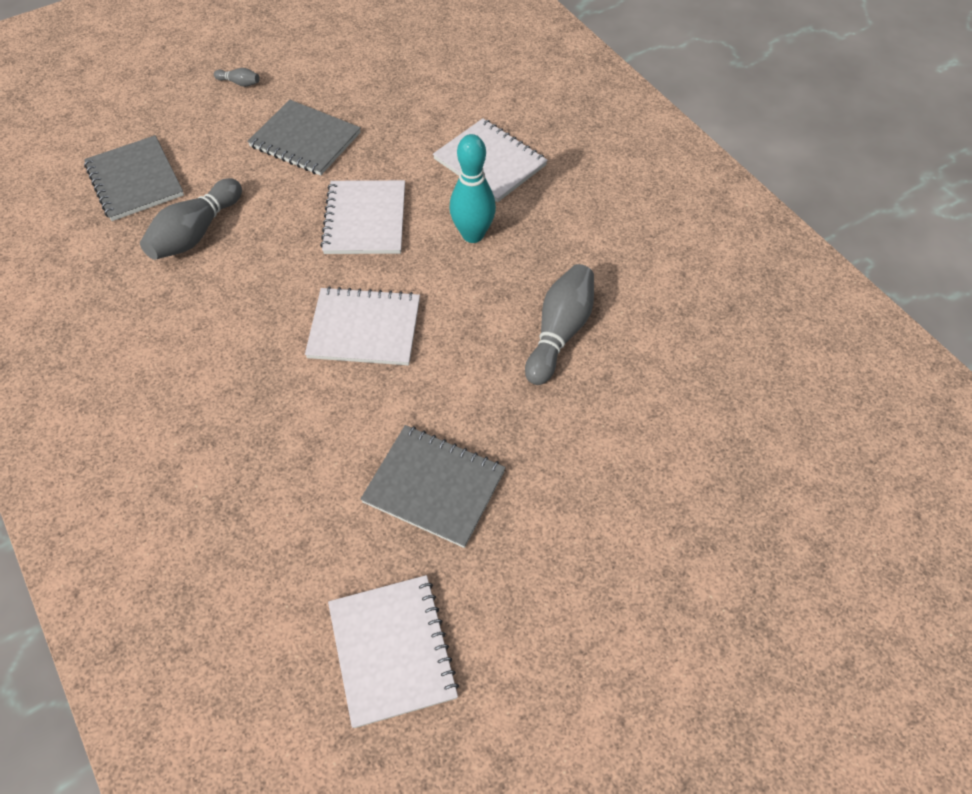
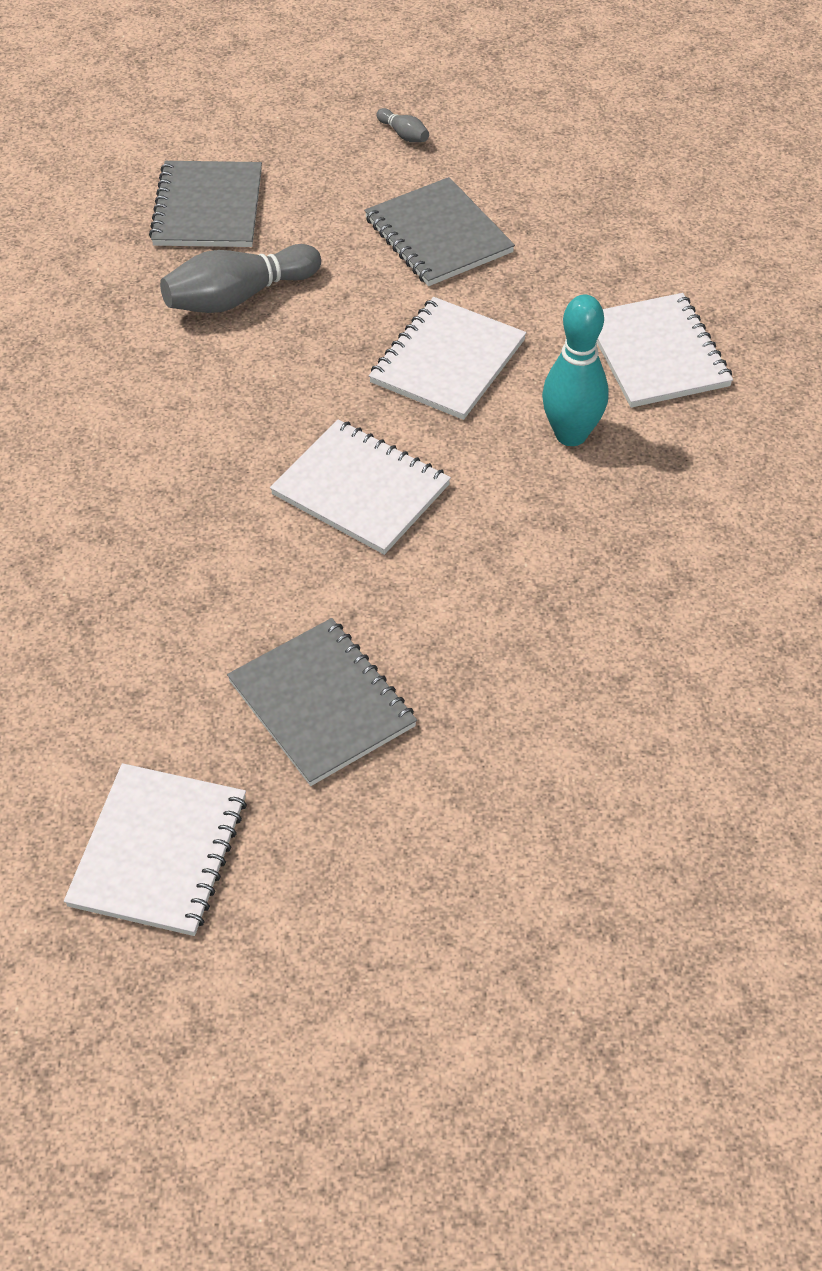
camera: 30 degrees right, 5 degrees down
(559, 332) = (599, 600): grey bowling pin -> none

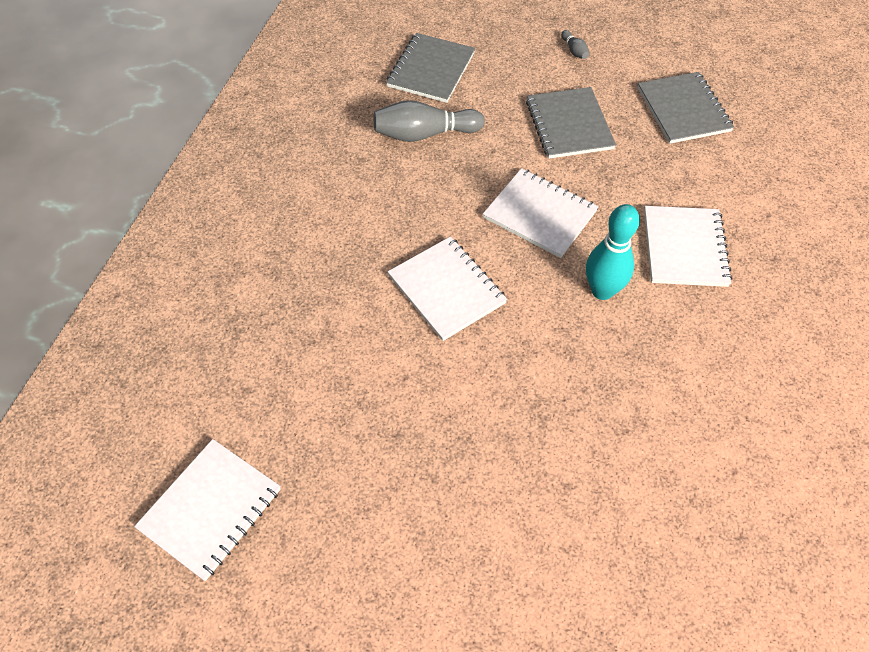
camera: 20 degrees right, 5 degrees up
(322, 704) = (358, 437): grey notebook -> grey notebook (683, 110)
(447, 361) = (540, 214): white notebook -> white notebook turned 75 degrees clockwise

